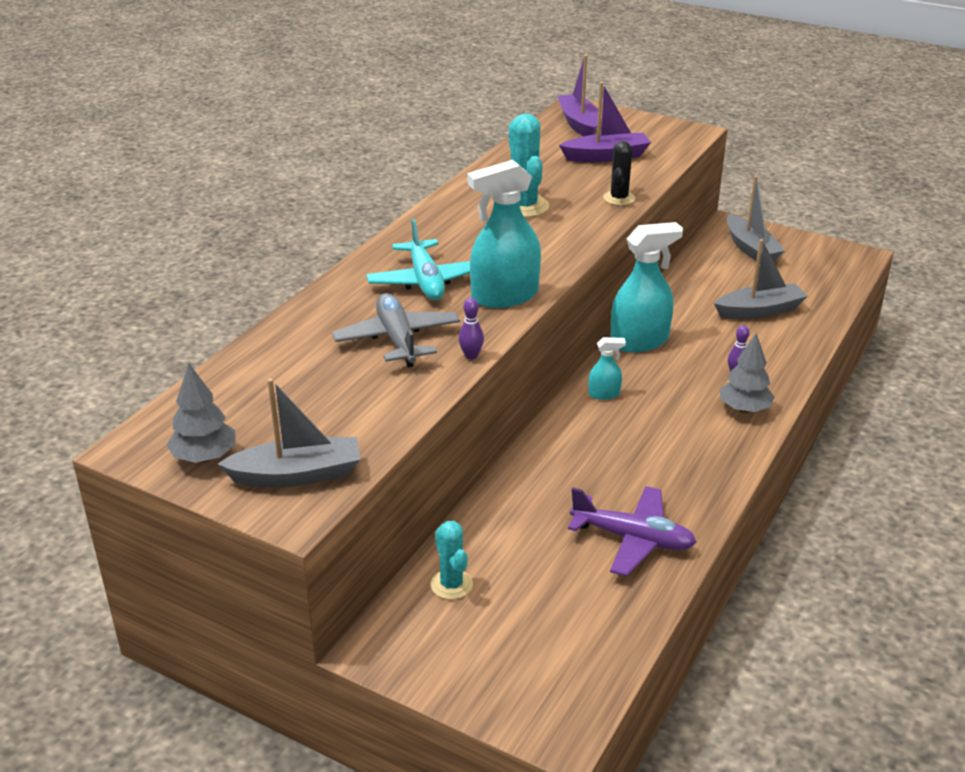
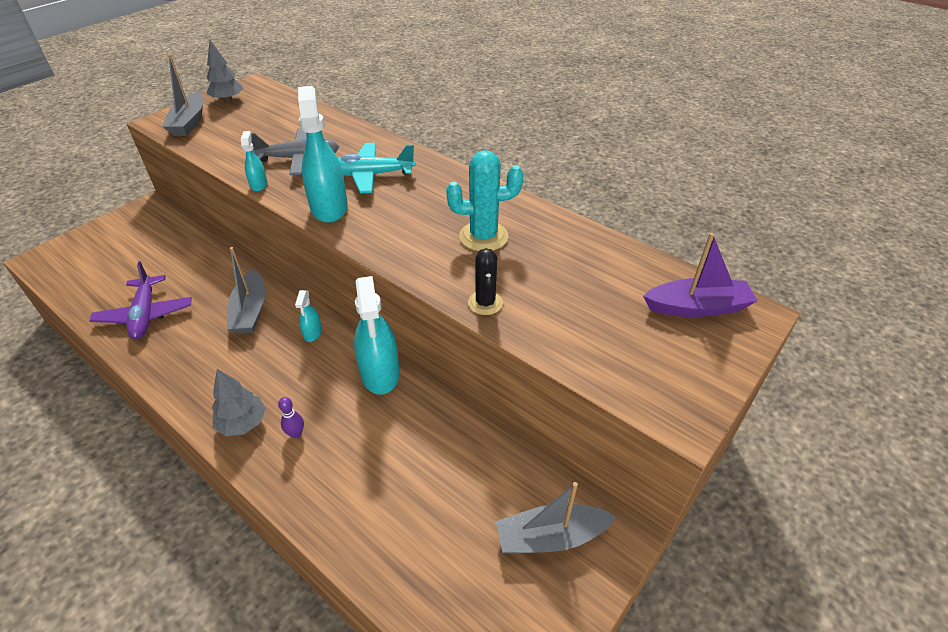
camera: 100 degrees right, 10 degrees up
(451, 584) = (170, 234): turquoise cactus -> none
(471, 356) = (259, 184): purple bowling pin -> turquoise spray bottle
(606, 156) = (597, 313): purple boat -> none
(619, 198) = (485, 303): black cactus -> black cactus turned 60 degrees clockwise
(633, 539) = (145, 315): purple plane -> purple plane turned 45 degrees counterclockwise
(759, 311) = (401, 495): grey boat -> grey boat (250, 311)

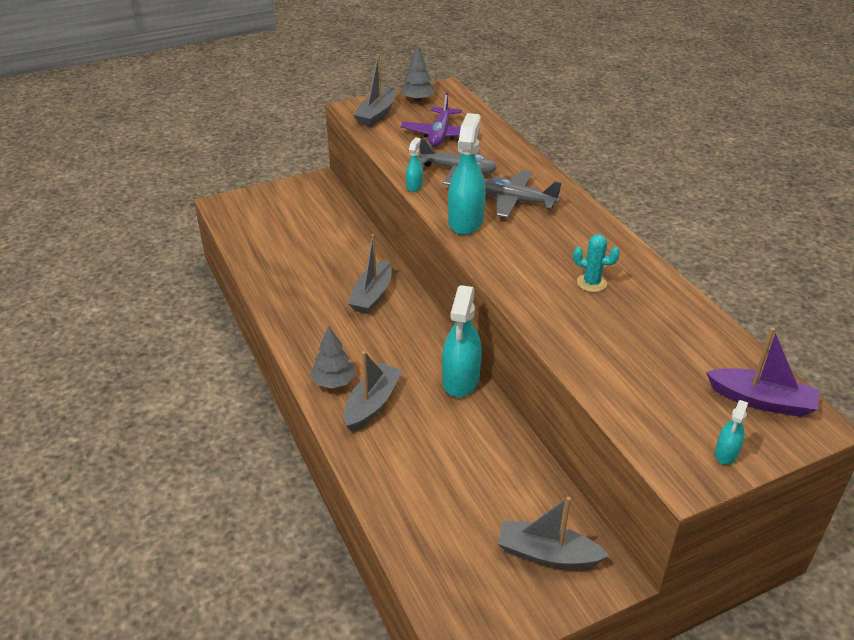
camera: 25 degrees right, 5 degrees down
(145, 315) = (288, 273): purple plane -> purple plane (440, 134)
(296, 434) = (372, 404): purple bowling pin -> grey boat
(312, 333) = (417, 329): turquoise spray bottle -> turquoise spray bottle (726, 453)
(371, 175) = (516, 201): turquoise plane -> grey plane
(483, 236) = (591, 283): turquoise cactus -> turquoise cactus, size x0.64
(485, 303) = (563, 338): black cactus -> none

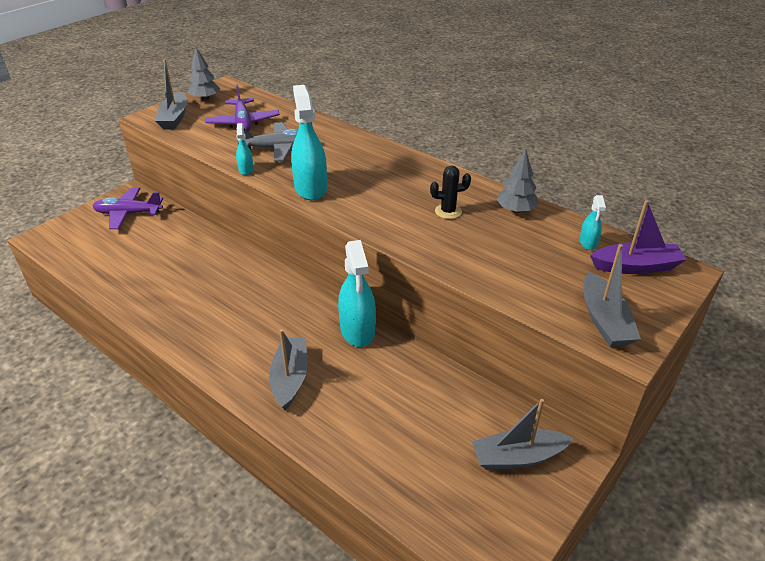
camera: 25 degrees left, 0 degrees up
(307, 201) = (128, 214): none -> purple plane
(333, 382) = (242, 370): grey tree -> grey tree (516, 210)
(372, 295) = (236, 280): grey boat -> grey boat (604, 320)
(516, 201) = (343, 162): grey plane -> none
(591, 283) = (448, 211): turquoise cactus -> black cactus
(726, 453) = (641, 317): turquoise spray bottle -> turquoise spray bottle (588, 243)

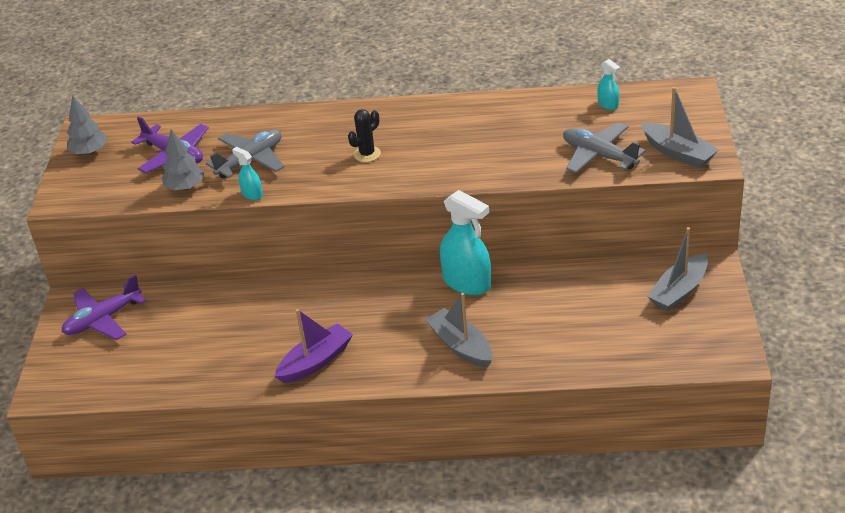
camera: 35 degrees left, 0 degrees up
(174, 118) = (91, 187): grey boat -> none
(310, 188) = (337, 178): turquoise spray bottle -> none
(448, 211) = (478, 136): black cactus -> black cactus (367, 154)
(516, 210) = (527, 107): grey tree -> grey tree (185, 187)
(526, 281) = (599, 156): none -> grey plane
(636, 266) = (658, 104): purple boat -> purple boat (315, 361)

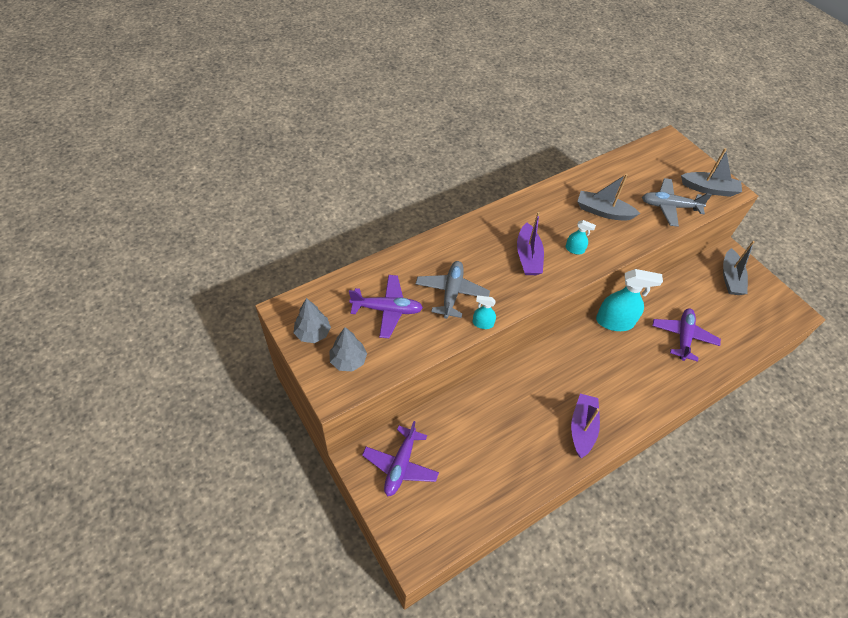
camera: 40 degrees left, 15 degrees up
(185, 187) = (426, 337): grey tree -> grey tree (348, 361)
(367, 154) = (528, 257): black cactus -> purple boat
(461, 346) = (655, 372): grey boat -> grey boat (603, 212)
(538, 326) = (683, 337): none -> purple plane
(608, 104) = (635, 164): turquoise spray bottle -> turquoise spray bottle (574, 249)

